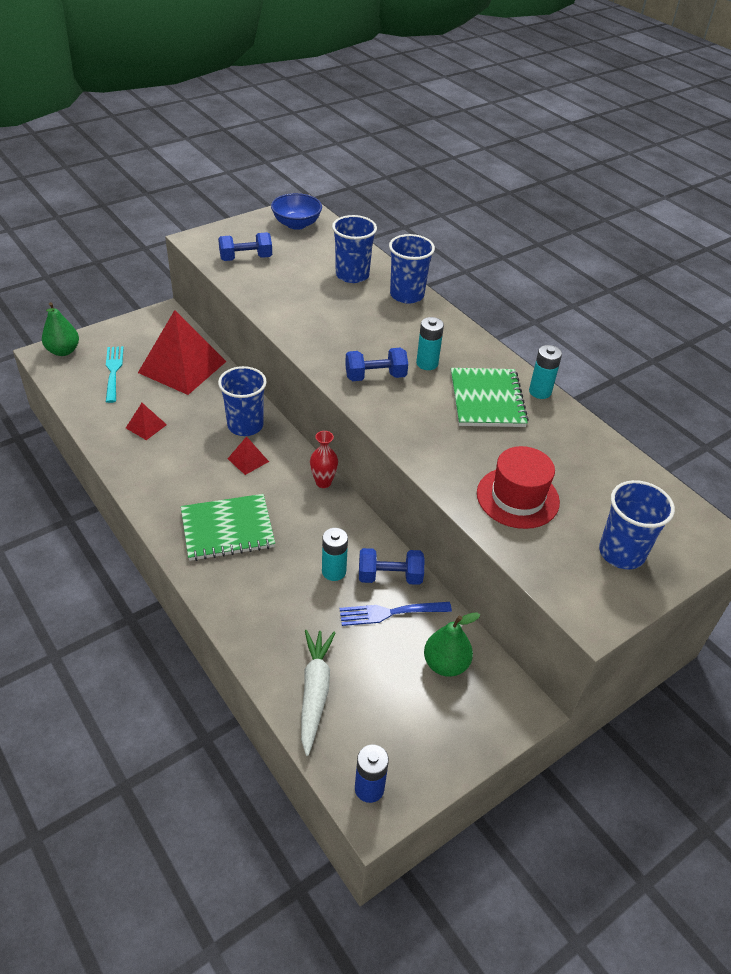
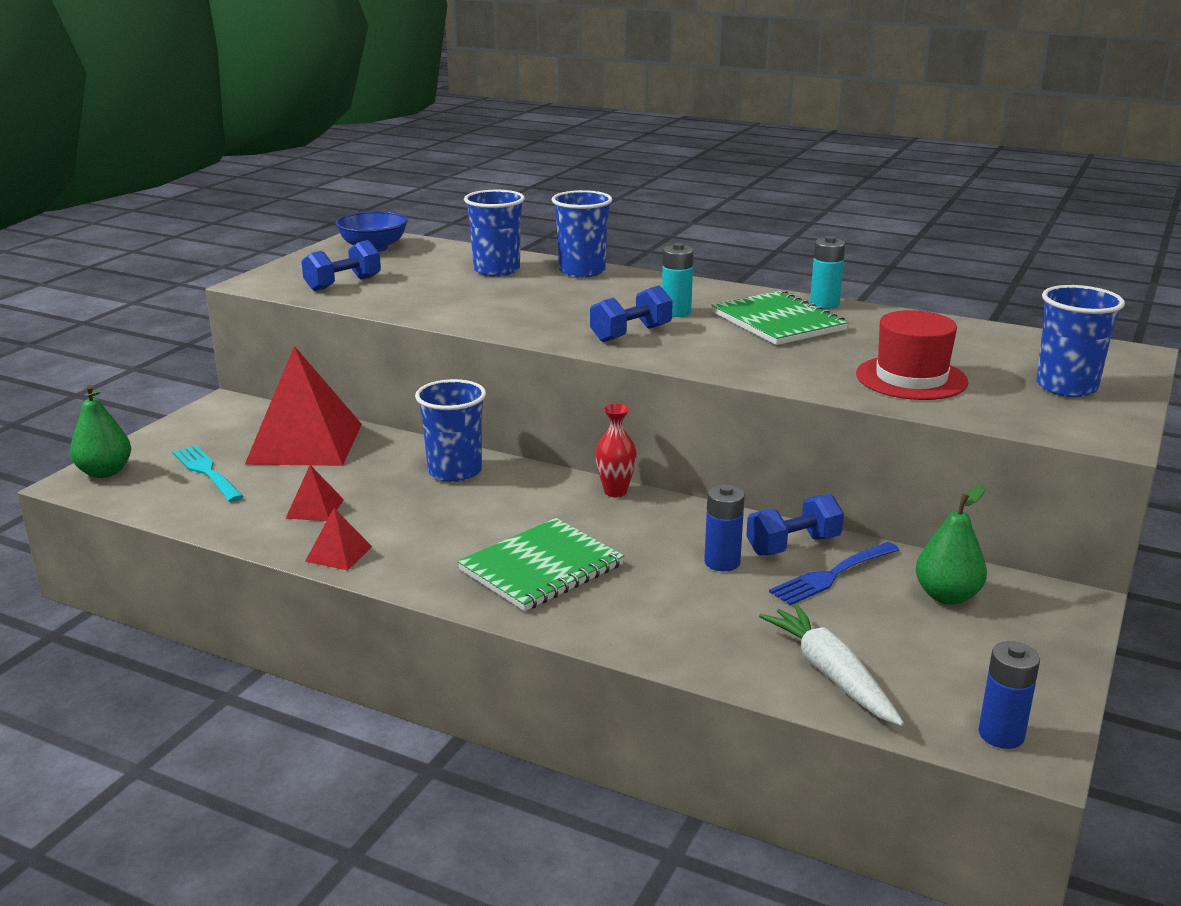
camera: 25 degrees left, 20 degrees down
(248, 460) = (494, 500): red pyramid -> red pyramid (338, 554)
(334, 571) = (722, 562): turquoise battery -> blue battery

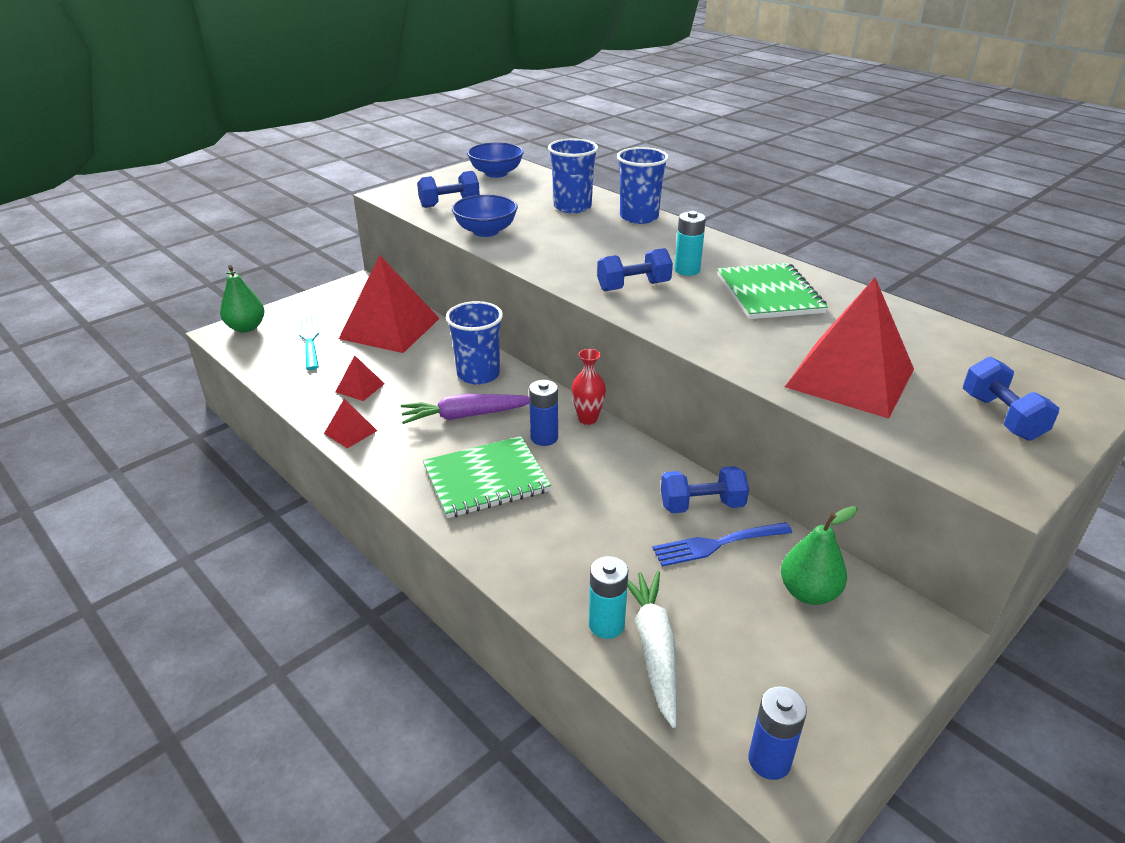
camera: 20 degrees right, 10 degrees up
(414, 305) = (486, 231): none -> blue bowl
(471, 513) = (466, 416): none -> purple carrot
(722, 562) = (631, 508): blue battery -> blue battery (544, 437)
(824, 304) = (824, 282): turquoise battery -> turquoise battery (606, 625)
(911, 378) = (850, 378): red hat -> red pyramid
(1066, 387) = (1001, 417): blue cup -> blue dumbbell

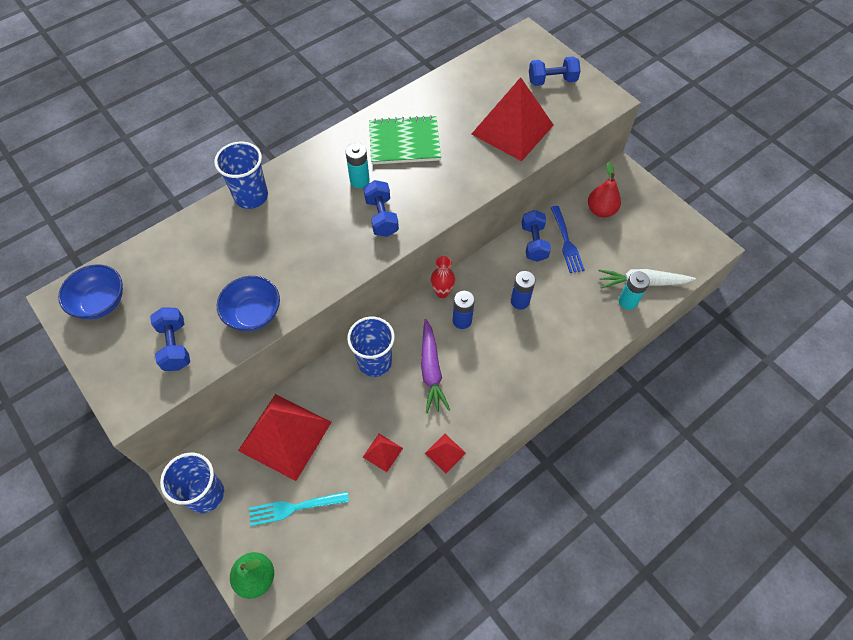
camera: 85 degrees left, 25 degrees up
(486, 479) = (506, 358): green notebook -> none
(572, 207) = (214, 242): blue cup -> blue cup (205, 494)
(769, 760) = (699, 249): blue battery -> blue battery (520, 301)
(808, 593) = (601, 210): green pear -> red pear

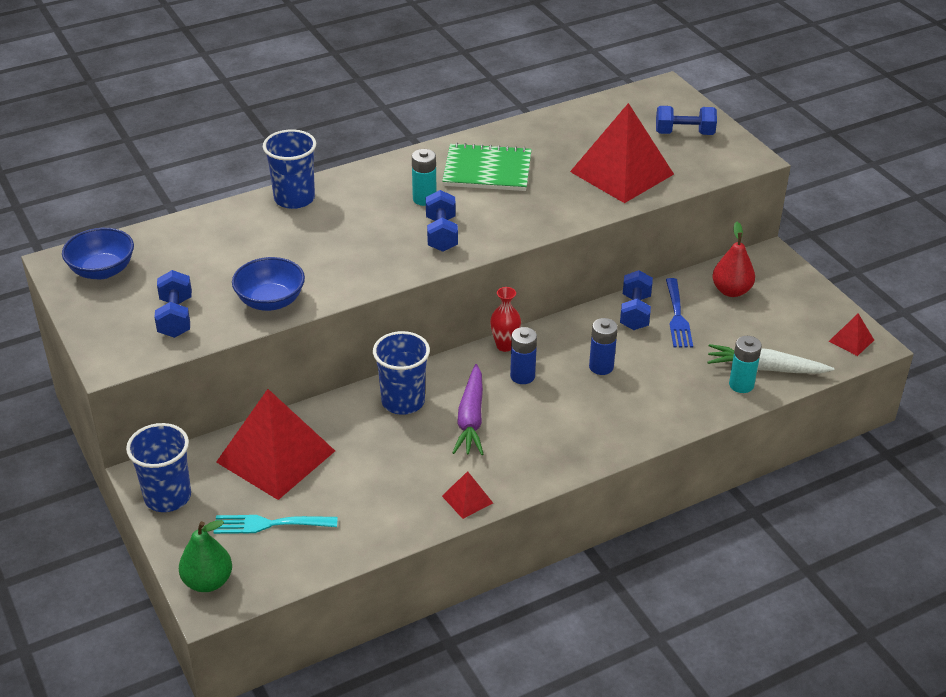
camera: 10 degrees right, 20 degrees down
(382, 452) = (390, 488): red pyramid -> red pyramid (851, 340)

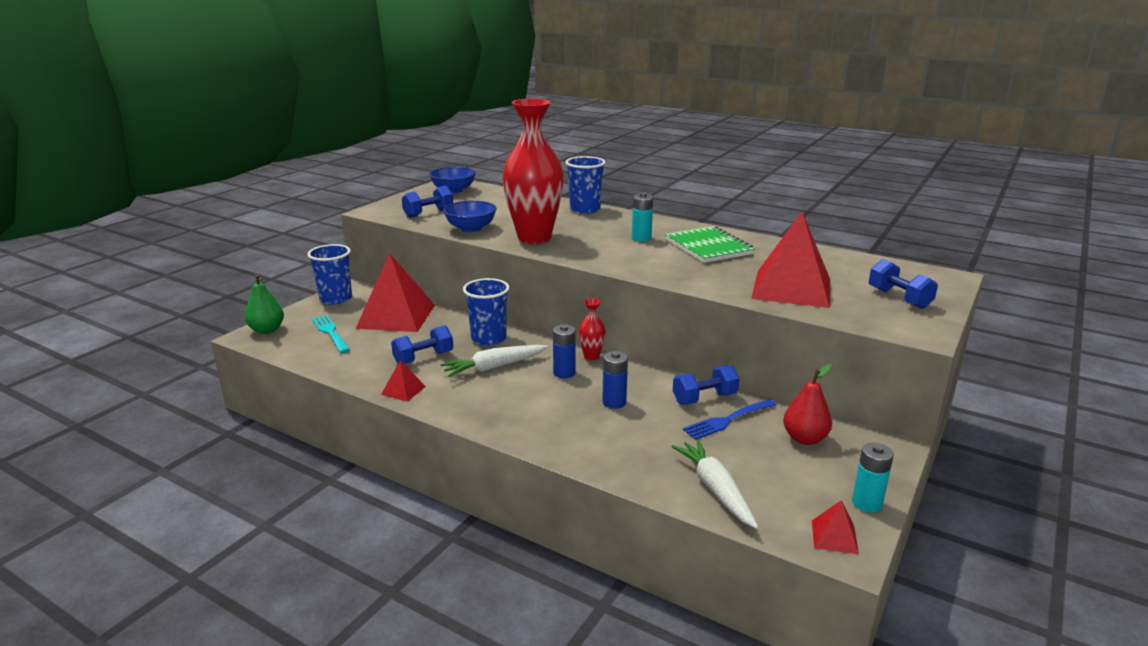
camera: 60 degrees right, 15 degrees down
(350, 266) = (534, 238): none -> red vase
(441, 234) = (608, 252): blue dumbbell -> blue dumbbell (423, 358)
(471, 419) = (494, 367): purple carrot -> white carrot
(741, 385) = (674, 481): turquoise battery -> turquoise battery (866, 503)

